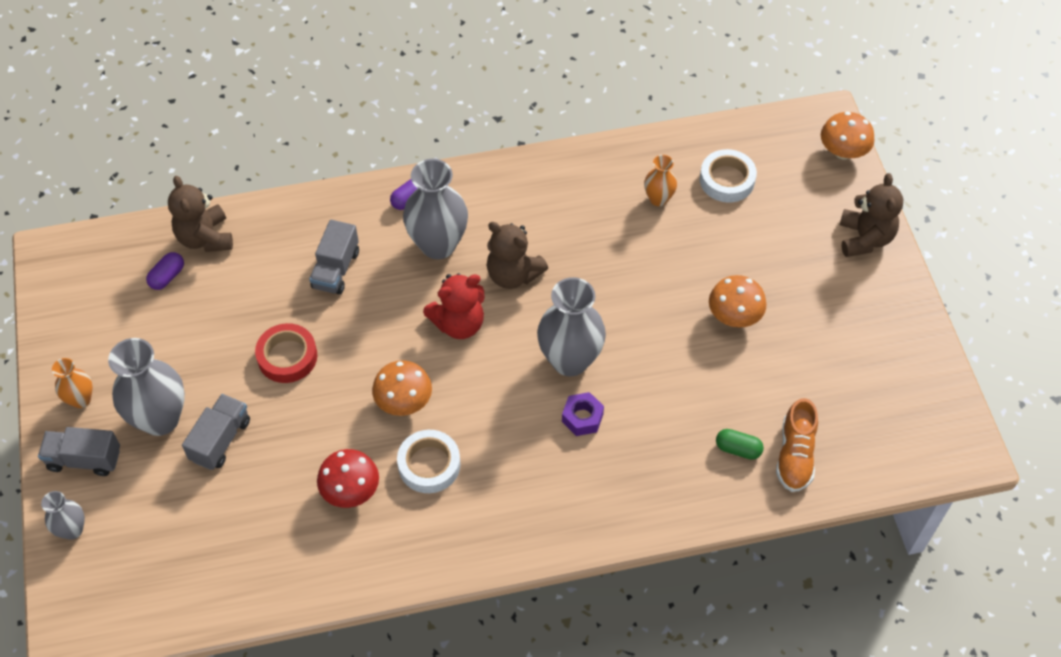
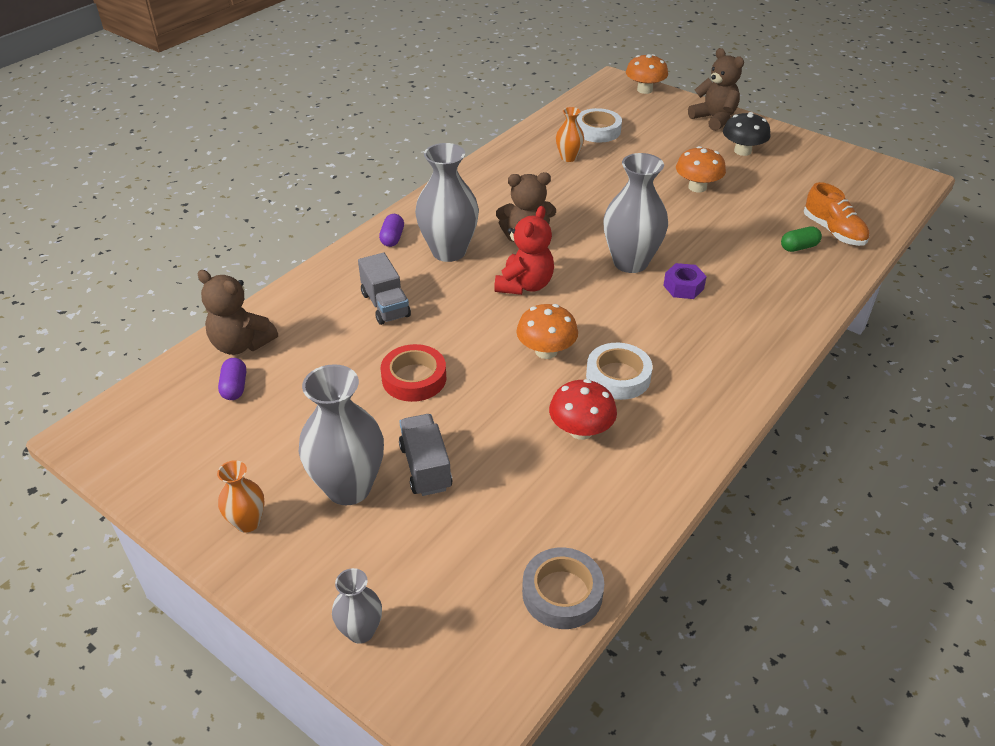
camera: 40 degrees left, 15 degrees down
(84, 459) = (306, 566): grey truck -> none
(205, 601) = (562, 593): none -> grey tape
(838, 300) = (742, 151): none -> black mushroom

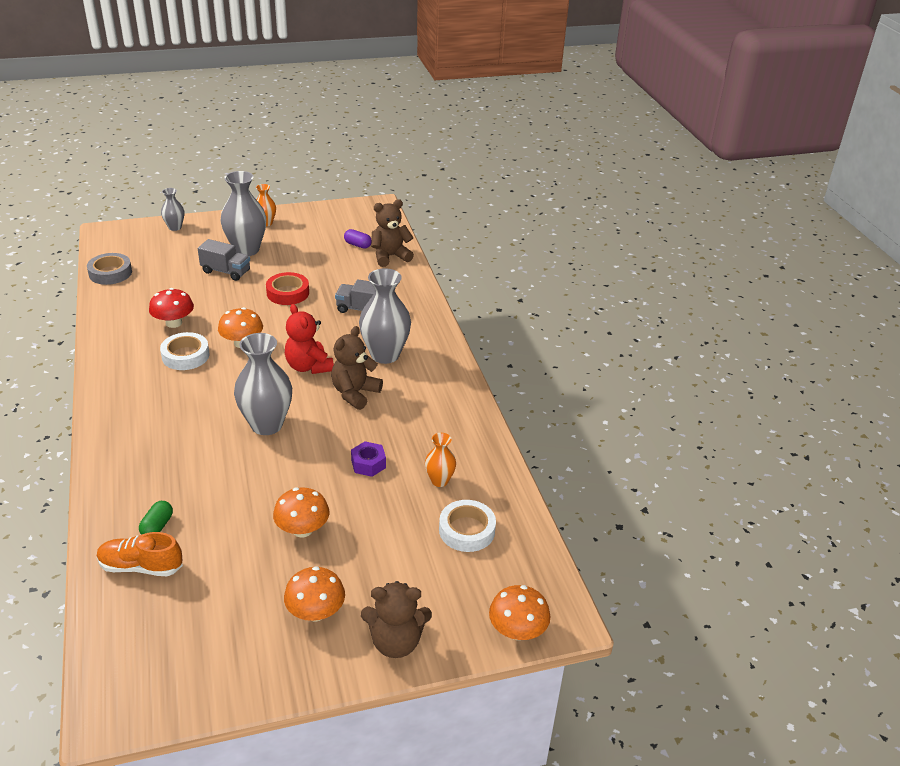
camera: 125 degrees right, 5 degrees down
(392, 238) = (429, 340): purple capsule -> none
(683, 287) = (210, 431): purple nut -> purple nut (368, 464)
(742, 151) = (315, 612): black mushroom -> orange mushroom

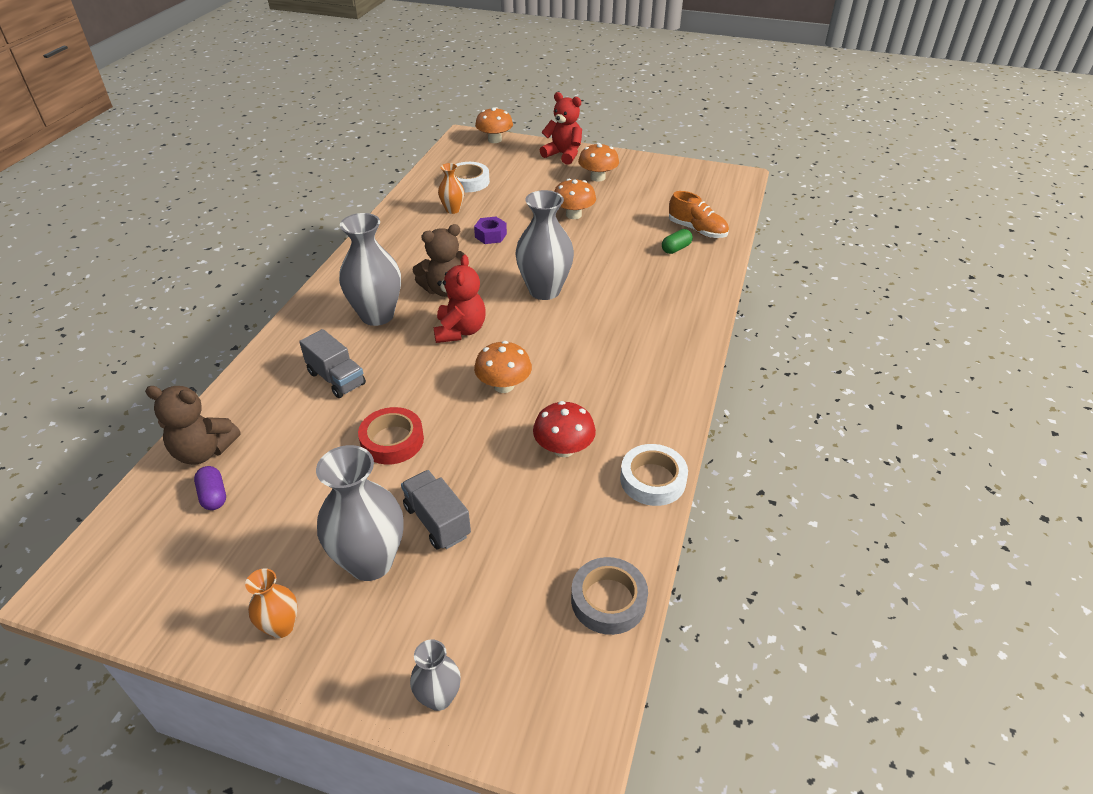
camera: 145 degrees left, 5 degrees up
(185, 356) = (575, 393): white tape -> white tape (652, 480)
(396, 642) = (563, 155): brown teddy bear -> red teddy bear

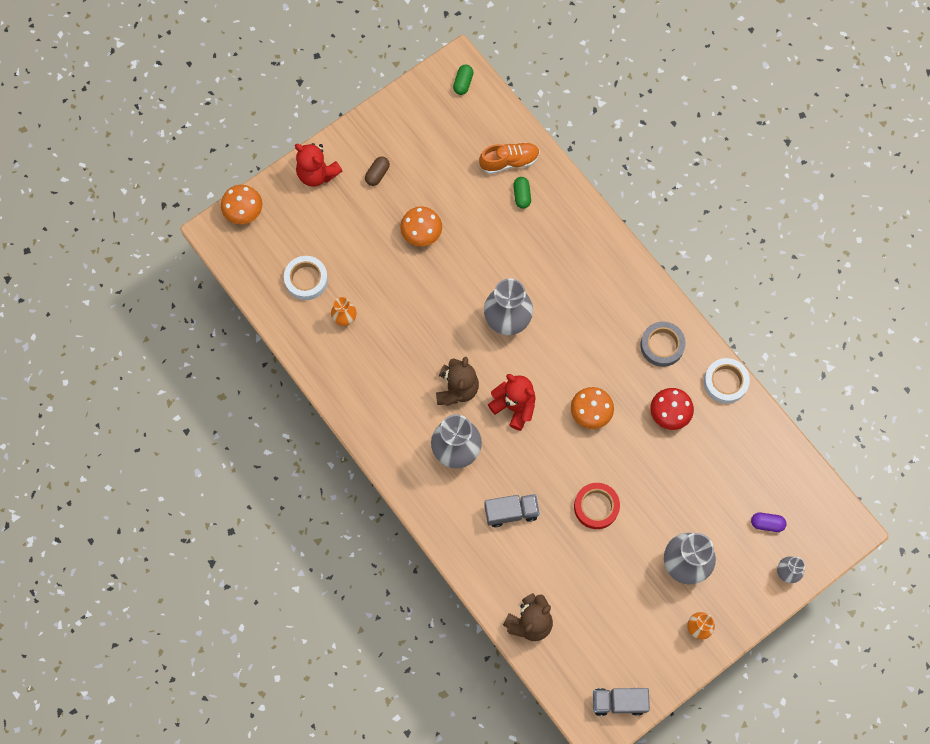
camera: 55 degrees left, 30 degrees up
(213, 495) = (575, 629): purple capsule -> purple capsule (767, 523)
(437, 521) = (678, 515): grey truck -> grey truck (619, 702)
(490, 235) = (406, 313): purple nut -> none
(563, 155) = (317, 173): red teddy bear -> red teddy bear turned 120 degrees counterclockwise
(597, 177) = (377, 174): orange mushroom -> brown capsule
(608, 600) = (785, 461): grey tape -> grey tape (662, 345)
(729, 183) = (463, 83): none -> green capsule

